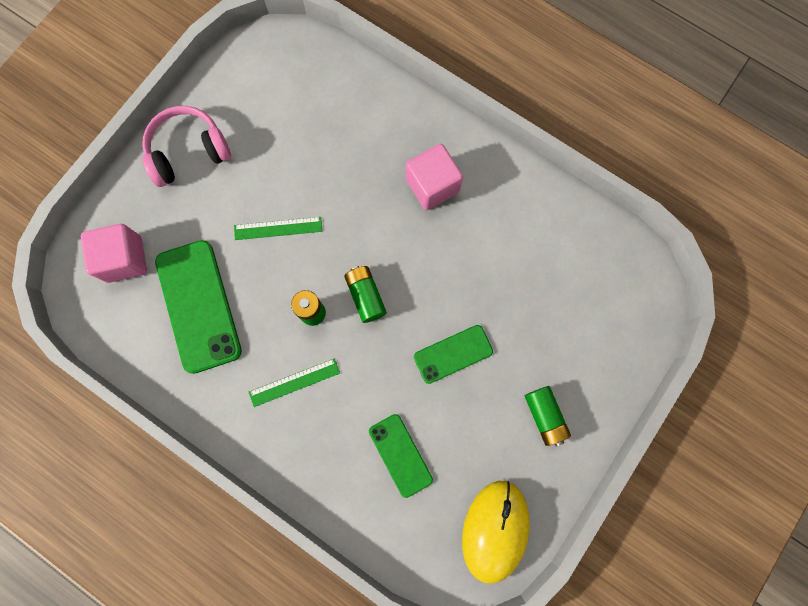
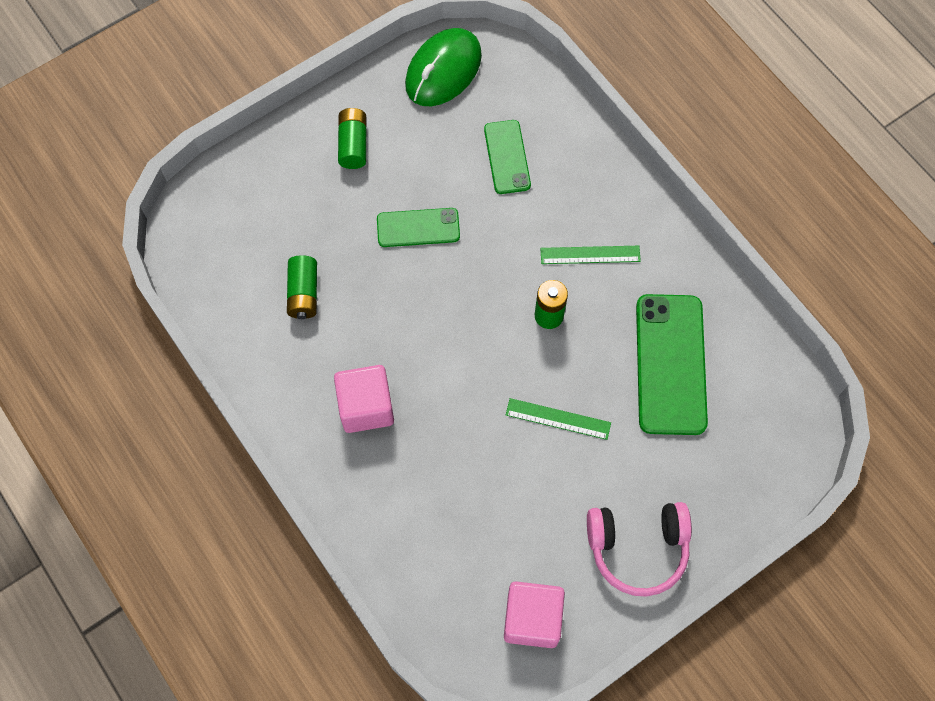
camera: 160 degrees left, 10 degrees down
(124, 259) = (742, 443): pink cube -> pink cube (532, 619)
(365, 296) = (486, 313): green battery -> green battery (303, 293)
(495, 530) = (443, 70): yellow mouse -> green mouse

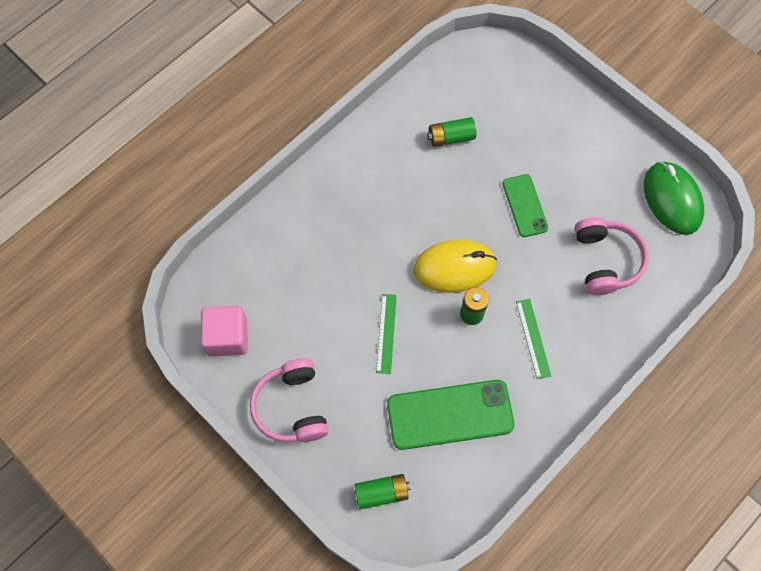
camera: 80 degrees right, 0 degrees up
(353, 145) = (585, 147): green battery -> green battery (382, 493)
(366, 407) = (370, 196): pink cube -> none
(443, 70) = (672, 199): green mouse -> green mouse turned 45 degrees clockwise
(485, 324) = (454, 268): none -> yellow mouse
(507, 157) = (605, 261): green phone -> pink headphones

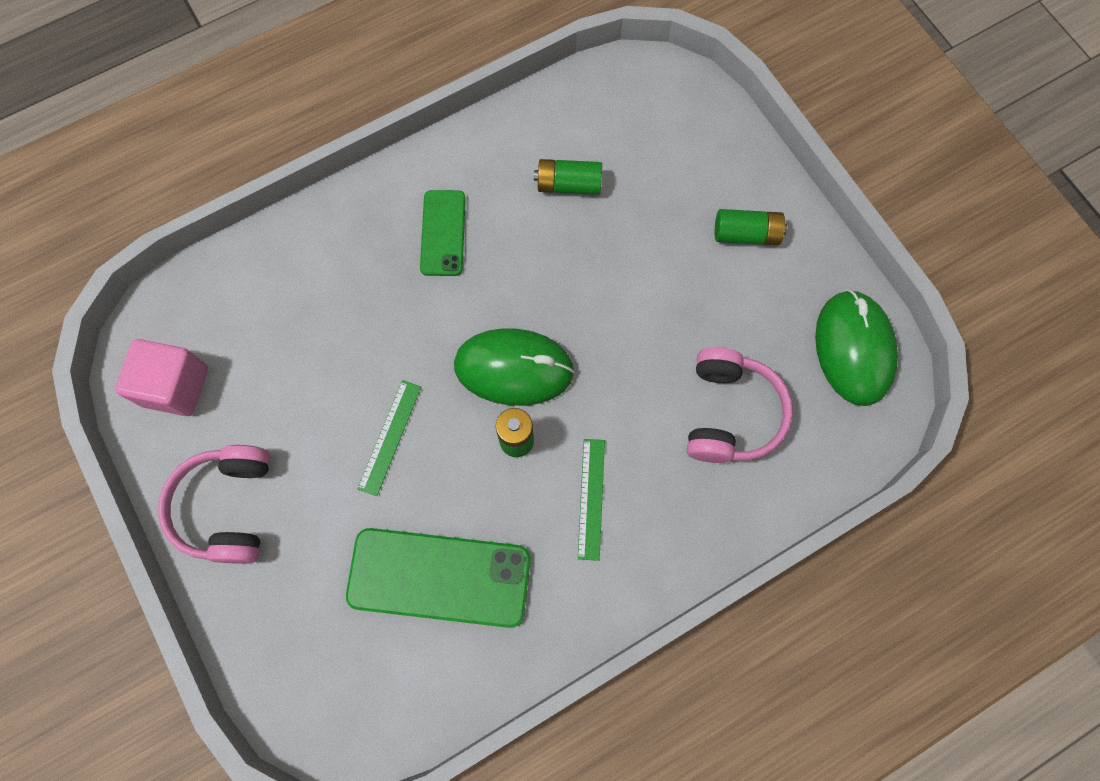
camera: 15 degrees right, 5 degrees up
(382, 493) = (308, 664): green battery -> green battery (746, 234)
(454, 268) = (514, 369): yellow mouse -> green mouse
(524, 205) = (640, 305): green phone -> green phone (443, 233)

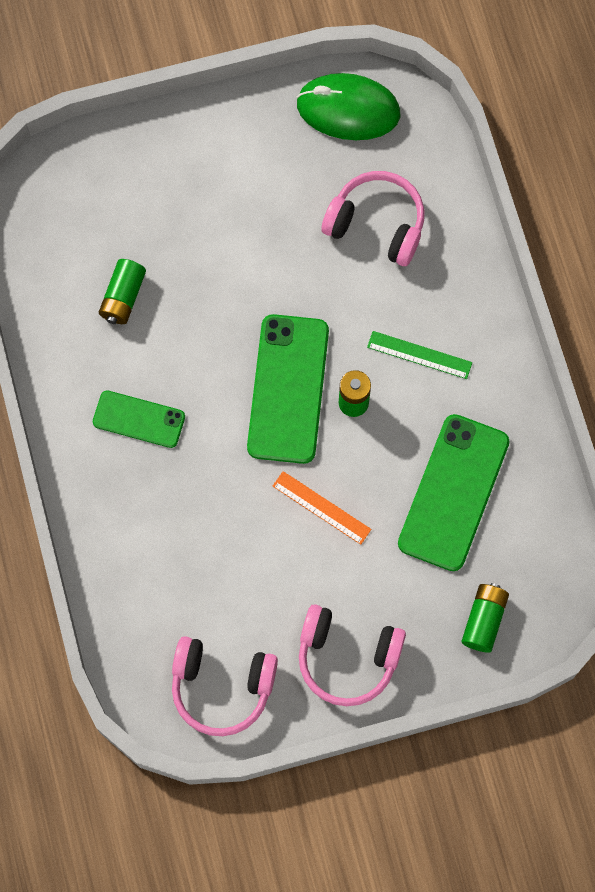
camera: 75 degrees left, 0 degrees up
(175, 386) = (222, 687): pink cube -> pink headphones
(390, 437) = (321, 507): green ruler -> orange ruler
(514, 369) = (288, 389): green mouse -> green phone
(746, 234) = (218, 161): green battery -> green battery (484, 620)

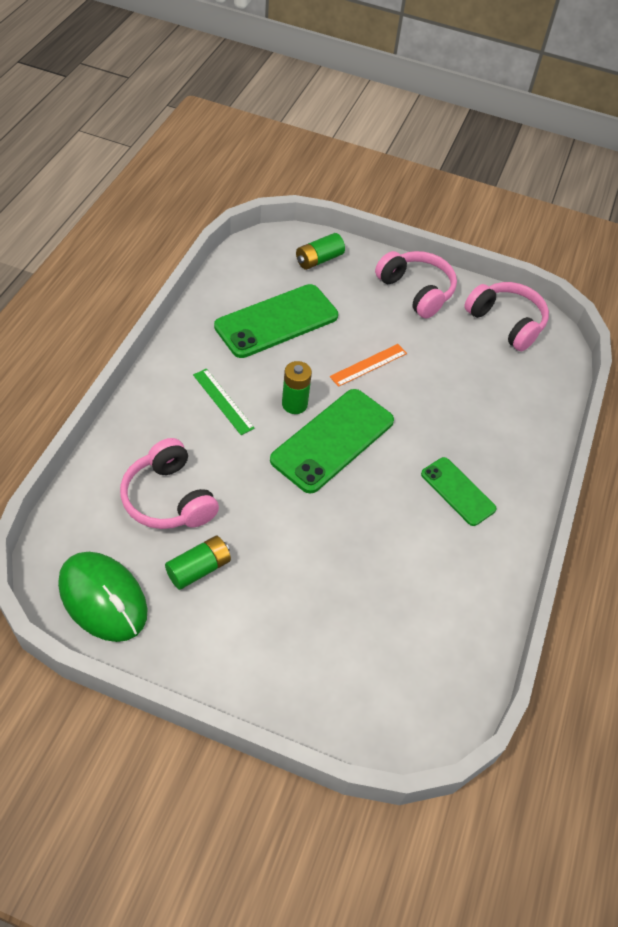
camera: 150 degrees left, 20 degrees down
(123, 297) = (410, 582): green battery -> green battery (199, 569)
(321, 507) = (368, 365): orange ruler -> orange ruler turned 75 degrees clockwise

